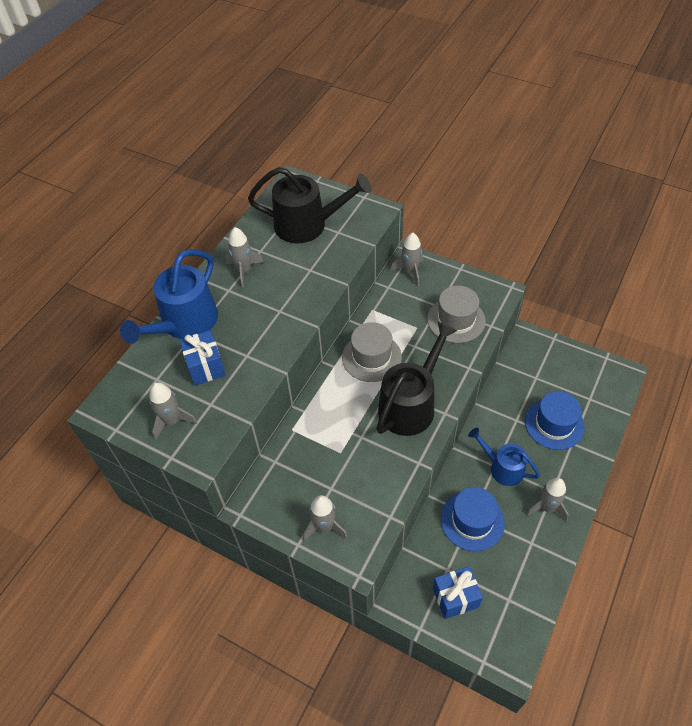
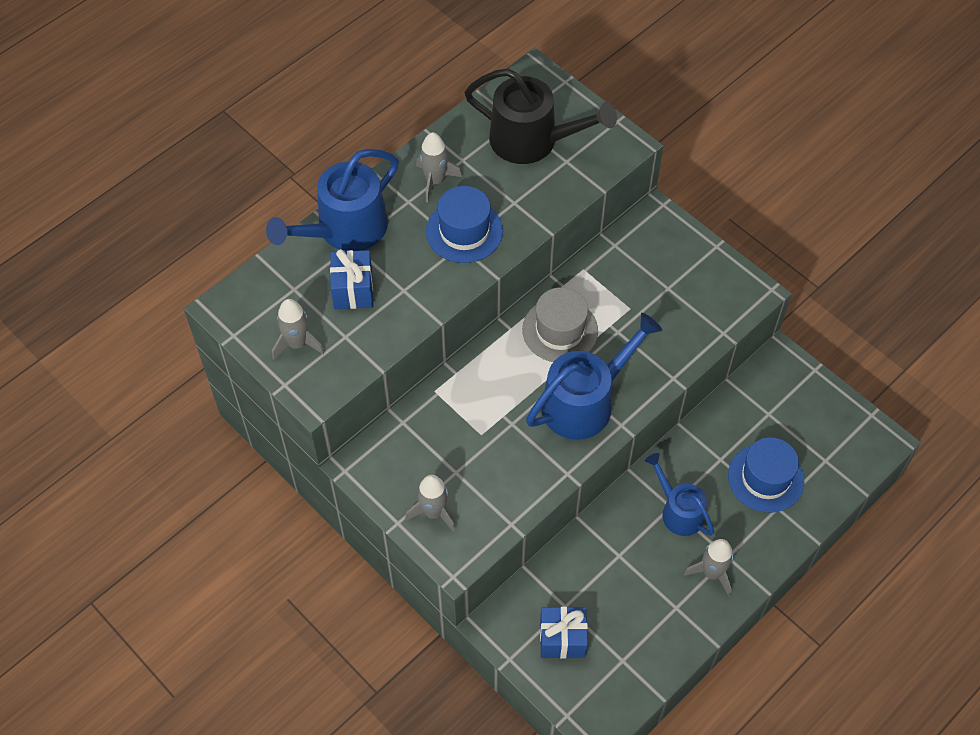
camera: 15 degrees right, 5 degrees up
(410, 272) = (650, 232): grey rocket -> none
(410, 404) = (584, 402): black watering can -> blue watering can
(456, 320) = (682, 313): grey hat -> none
(472, 520) = (616, 561): blue hat -> blue hat (464, 231)

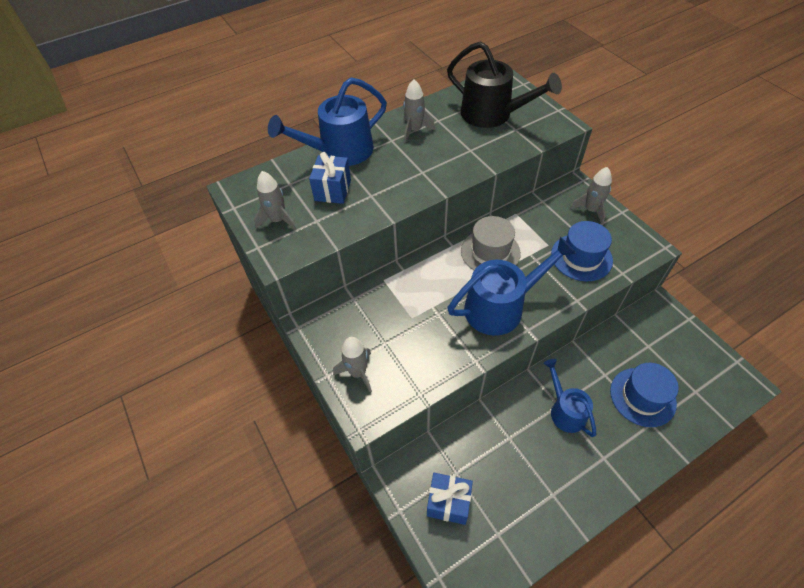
camera: 15 degrees right, 5 degrees down
(464, 231) = (428, 163): blue hat -> blue hat (581, 257)
(712, 573) = (588, 470): grey rocket -> grey rocket (591, 210)

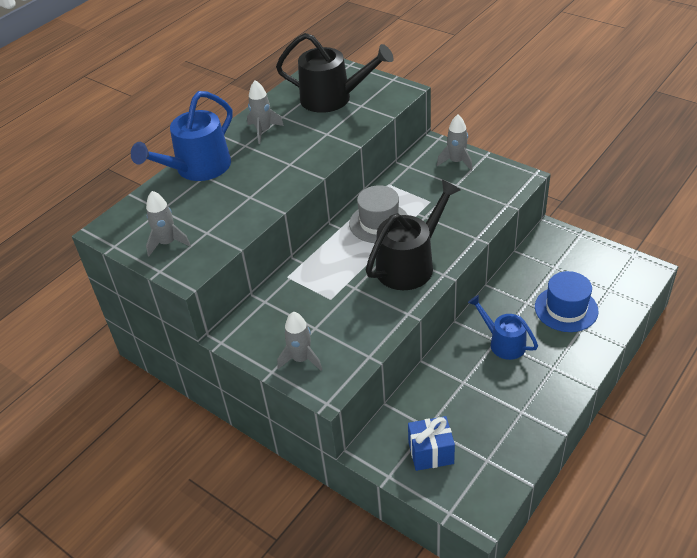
camera: 20 degrees left, 10 degrees down
(332, 190) = (209, 203): blue gift -> none
(500, 307) = (410, 264): blue watering can -> black watering can
(581, 257) = (465, 202): blue hat -> none

